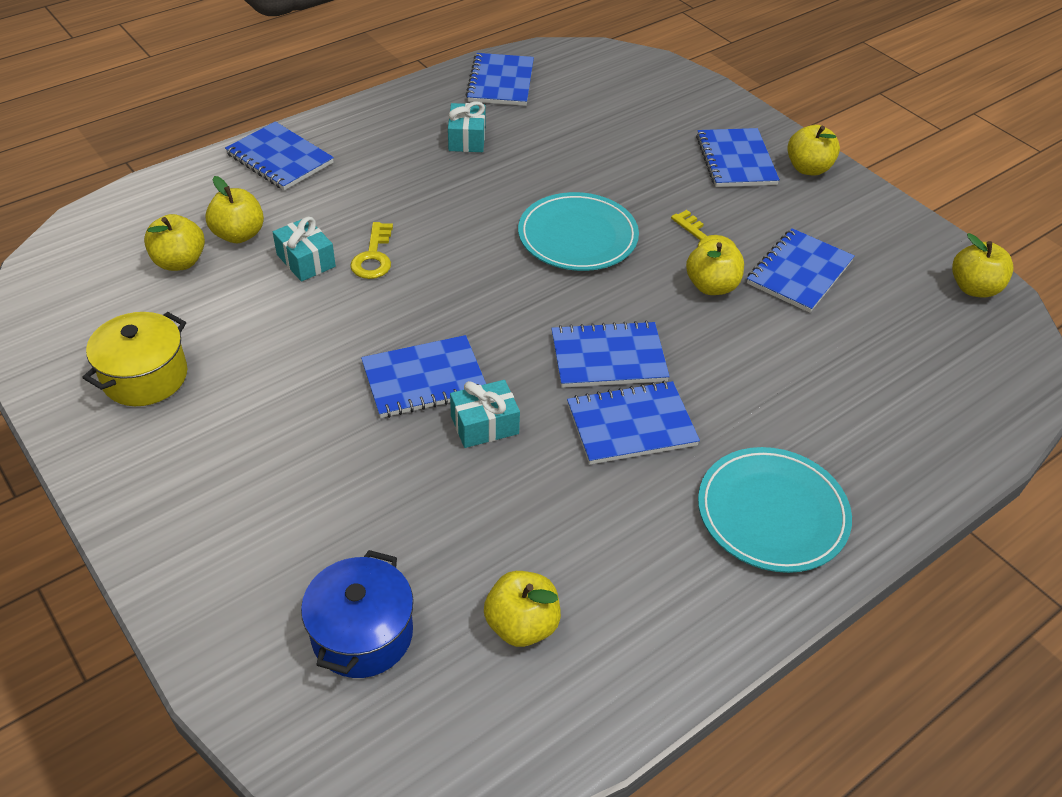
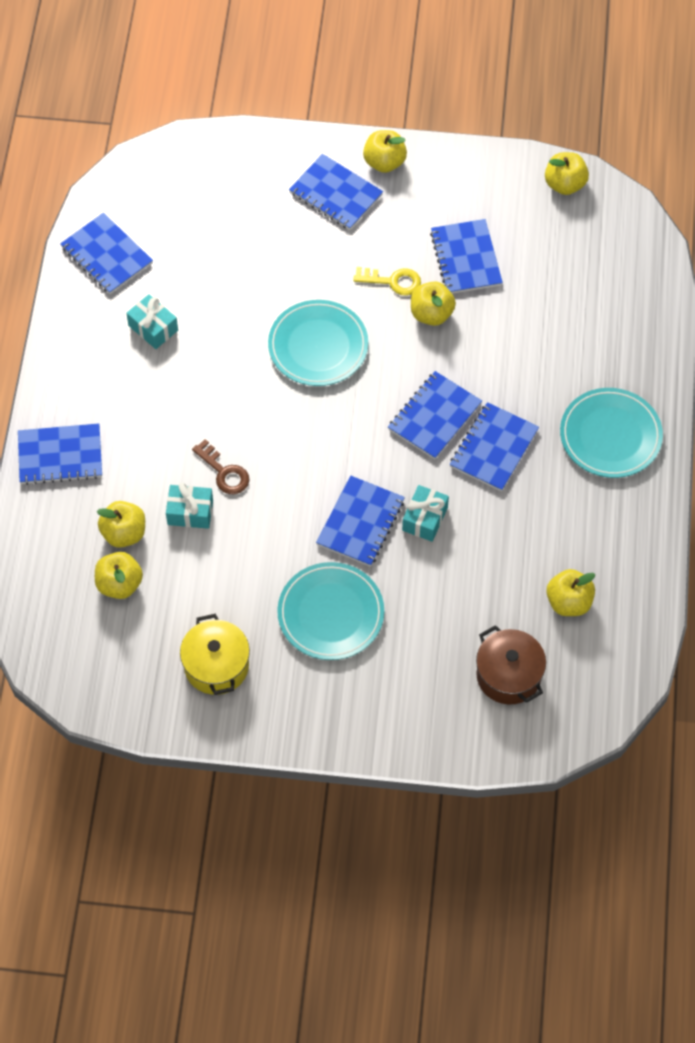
camera: 45 degrees left, 15 degrees up
(291, 423) = (330, 613): none -> turquoise plate
(362, 634) = (508, 675): blue pot -> brown pot
(373, 256) = (224, 472): yellow key -> brown key

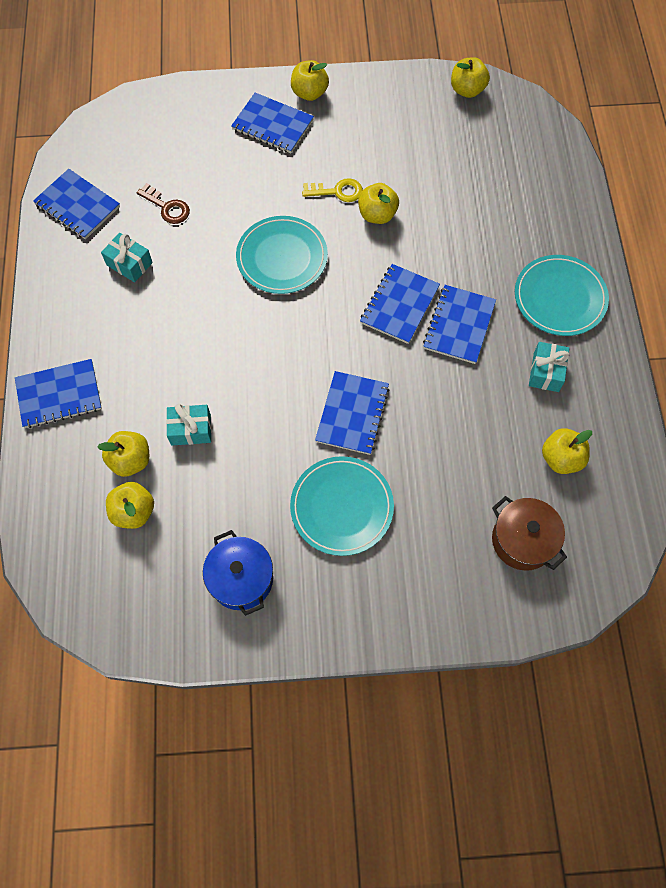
camera: 10 degrees left, 5 degrees up
(216, 666) = (241, 579): yellow pot -> blue pot
(224, 472) = (216, 386): brown key -> brown key (167, 207)
(425, 519) = (411, 401): turquoise gift -> turquoise gift (546, 372)
(466, 258) = (397, 163): blue notebook -> none

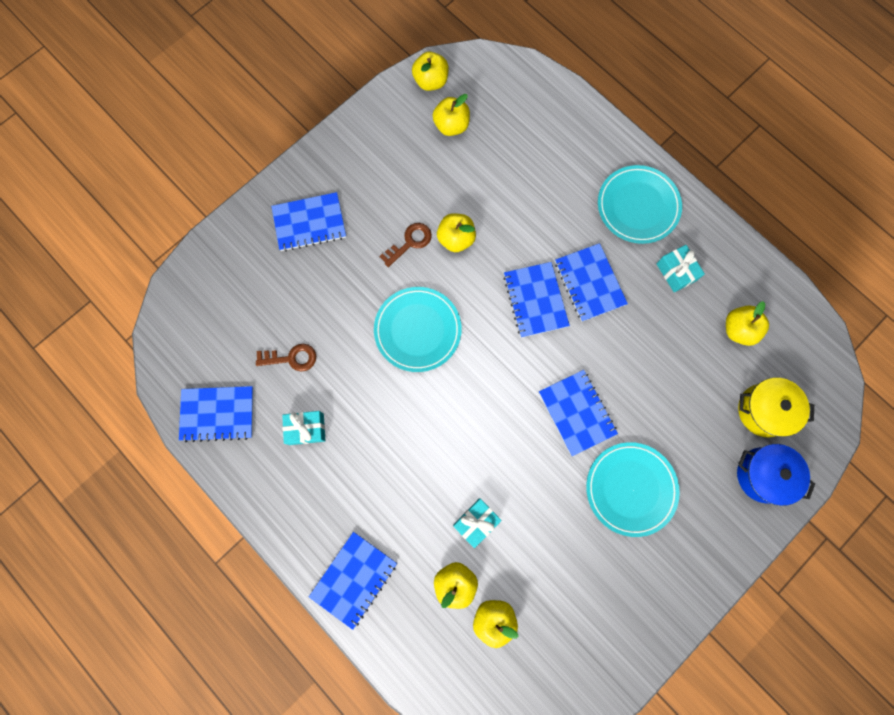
camera: 40 degrees left, 10 degrees up
(241, 579) = (611, 600): blue pot -> blue pot (763, 475)
(309, 93) = (313, 173): yellow apple -> yellow apple (451, 126)
(337, 191) = (409, 242): yellow key -> brown key
(522, 540) = (763, 410): brown pot -> yellow pot

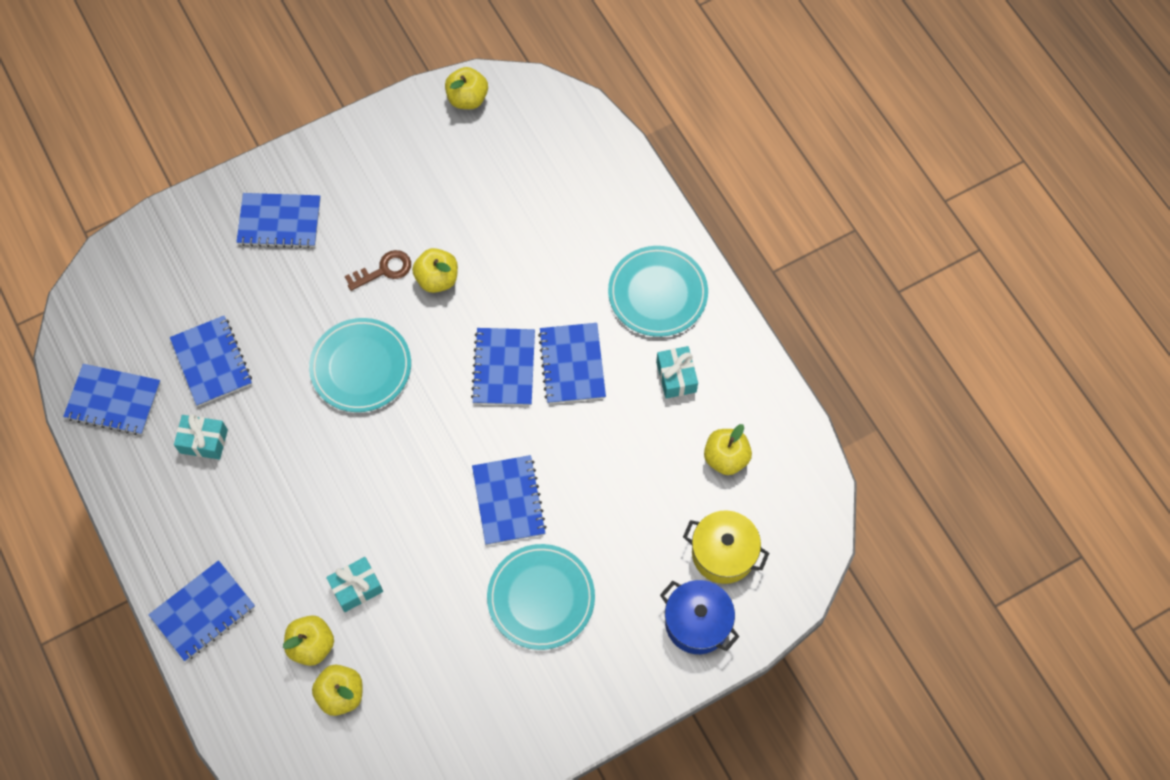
camera: 15 degrees right, 10 degrees down
(291, 358) = (212, 362): brown key -> blue notebook
(451, 126) = (474, 153): yellow apple -> none

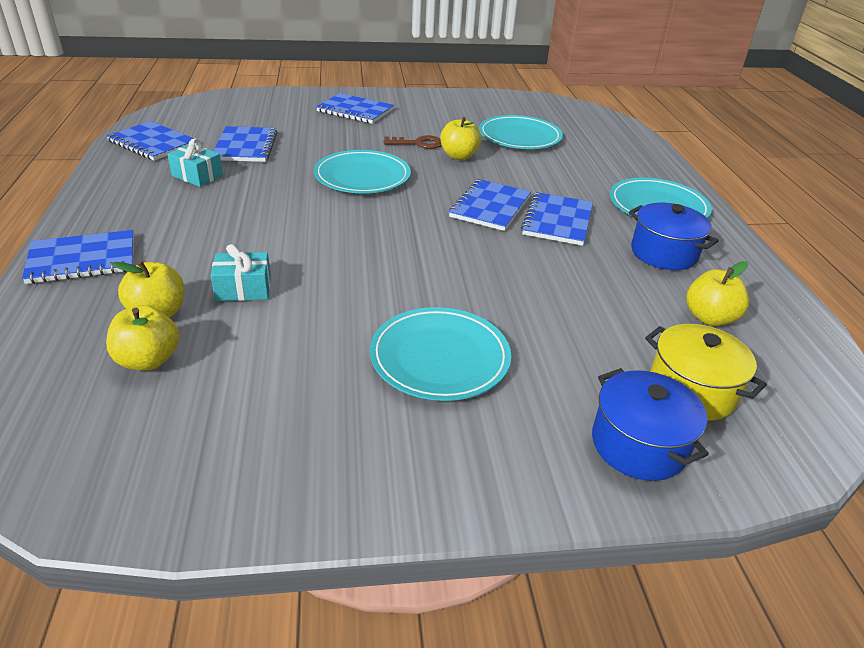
camera: 20 degrees right, 30 degrees down
(467, 99) = (531, 101): yellow apple -> none
(484, 202) = (519, 137): none -> turquoise plate
(508, 501) = (446, 279): blue notebook -> none
(676, 377) = (663, 253): turquoise gift -> blue pot

